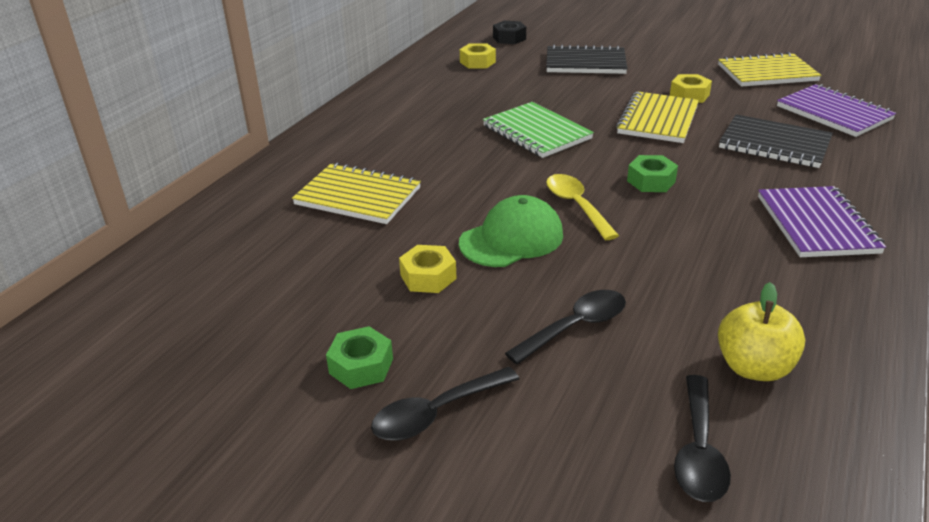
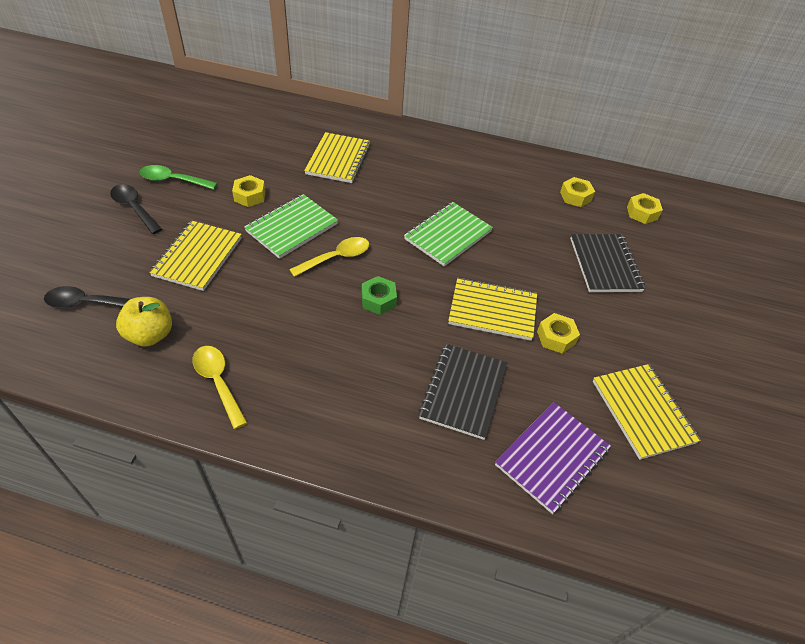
camera: 75 degrees right, 15 degrees up
(361, 366) = (173, 180): green nut -> green spoon
(509, 38) = (642, 213): black nut -> yellow nut
(511, 239) = (292, 228): green cap -> green notebook
(575, 327) = (198, 257): black spoon -> yellow notebook
(816, 224) = (320, 399): purple notebook -> none
(820, 299) = (218, 382): none -> yellow spoon

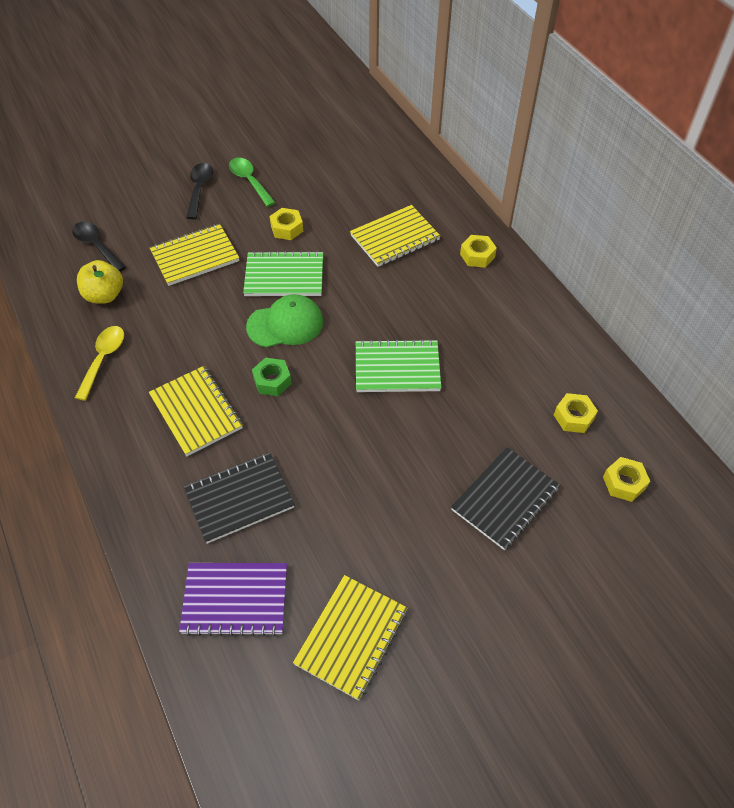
camera: 50 degrees right, 5 degrees up
(336, 258) = (285, 324): yellow spoon -> green cap
(492, 310) = (346, 458): yellow notebook -> yellow notebook (196, 412)
(556, 337) = (367, 521): yellow nut -> yellow nut (477, 255)

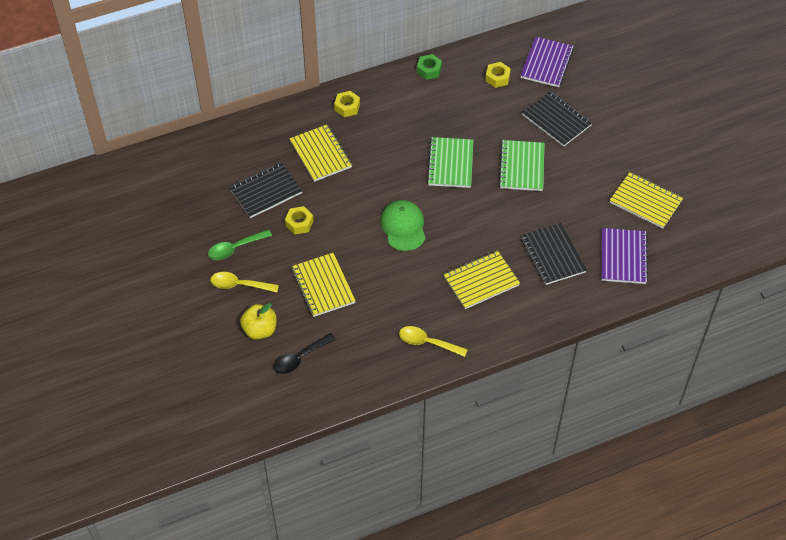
camera: 85 degrees left, 0 degrees up
(104, 295) = (359, 347): yellow apple -> yellow apple (260, 330)
(199, 189) = (239, 285): black spoon -> yellow spoon
(272, 381) = (456, 236): green nut -> green nut (429, 70)
(284, 276) = (353, 226): green notebook -> green notebook (522, 167)
(332, 197) = (266, 191): none -> black notebook
(624, 483) = (546, 63): yellow nut -> purple notebook

